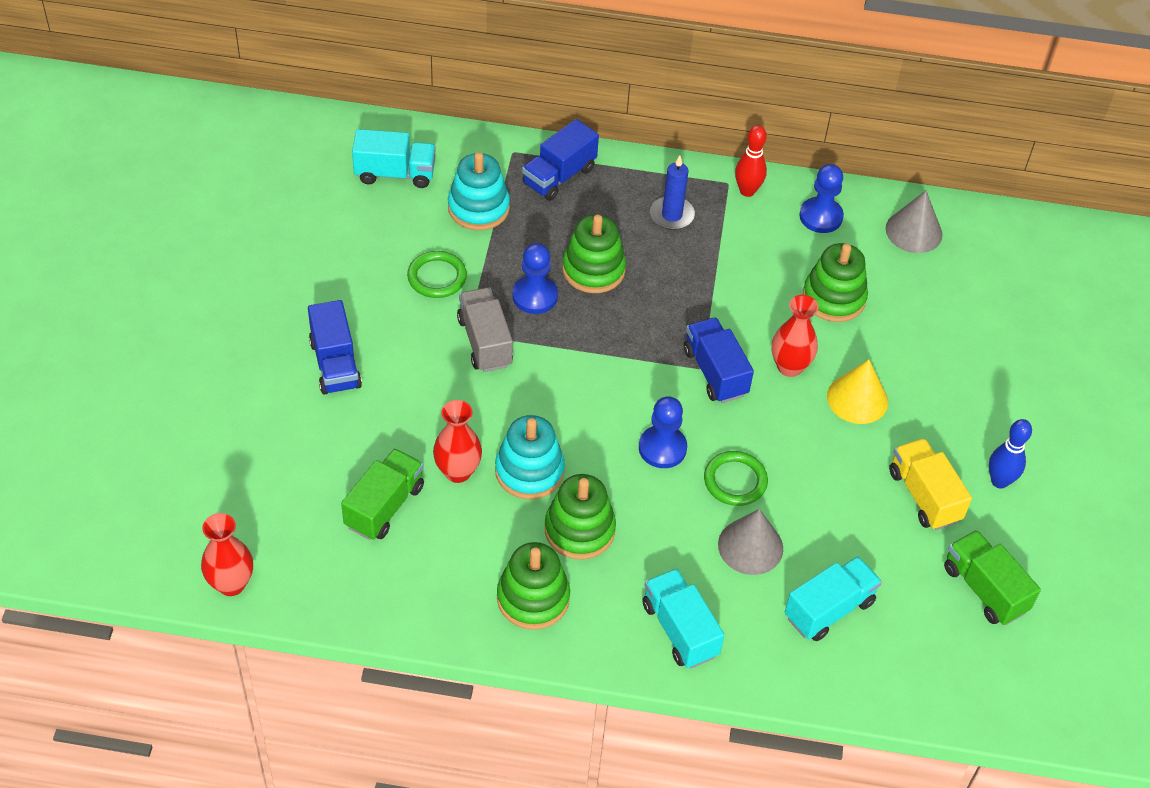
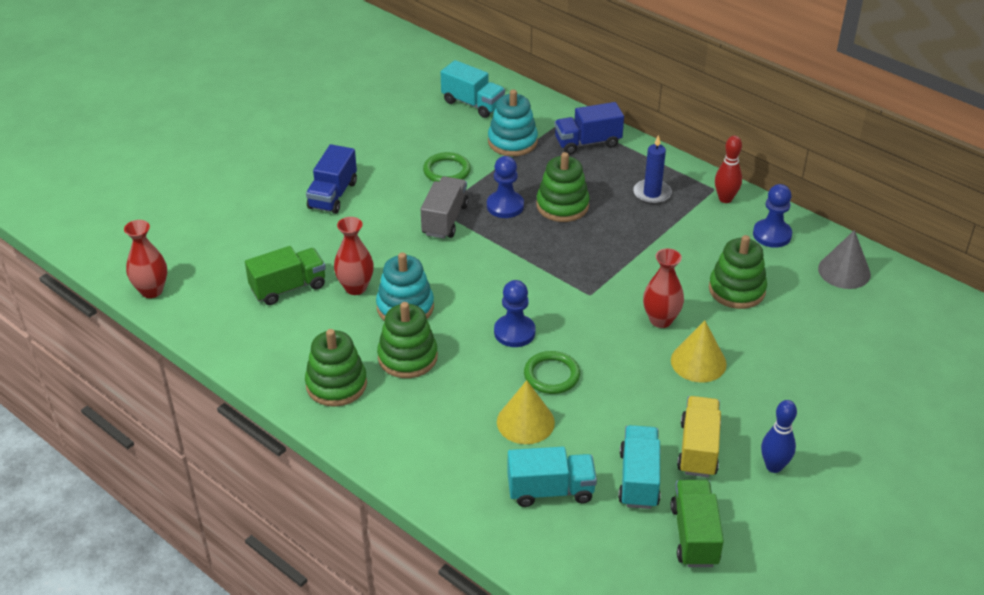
camera: 35 degrees right, 10 degrees down
(680, 629) = (423, 451): turquoise truck -> turquoise truck (639, 479)
(715, 372) = (598, 301): blue truck -> none
(750, 546) = (525, 422): grey cone -> yellow cone

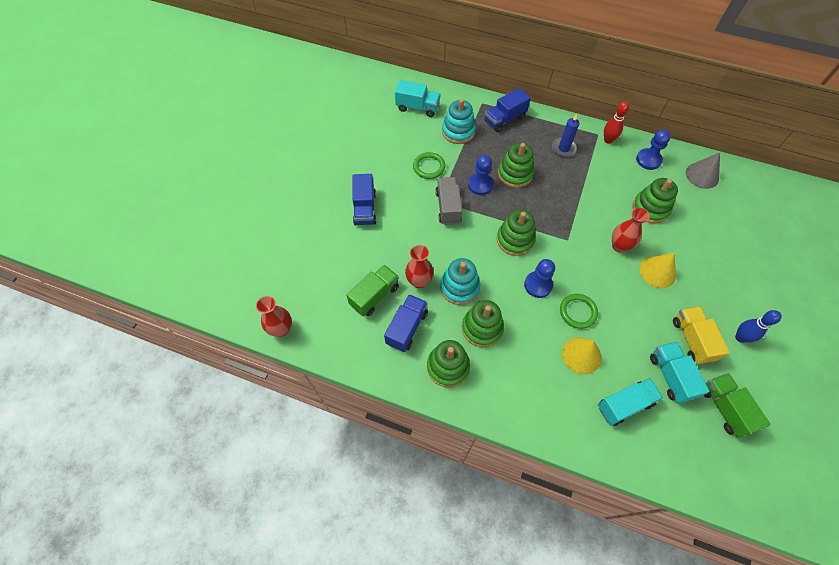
camera: 20 degrees left, 20 degrees up
(309, 331) = (407, 328): none -> blue truck
(514, 276) = (515, 240): none -> green stacking toy

